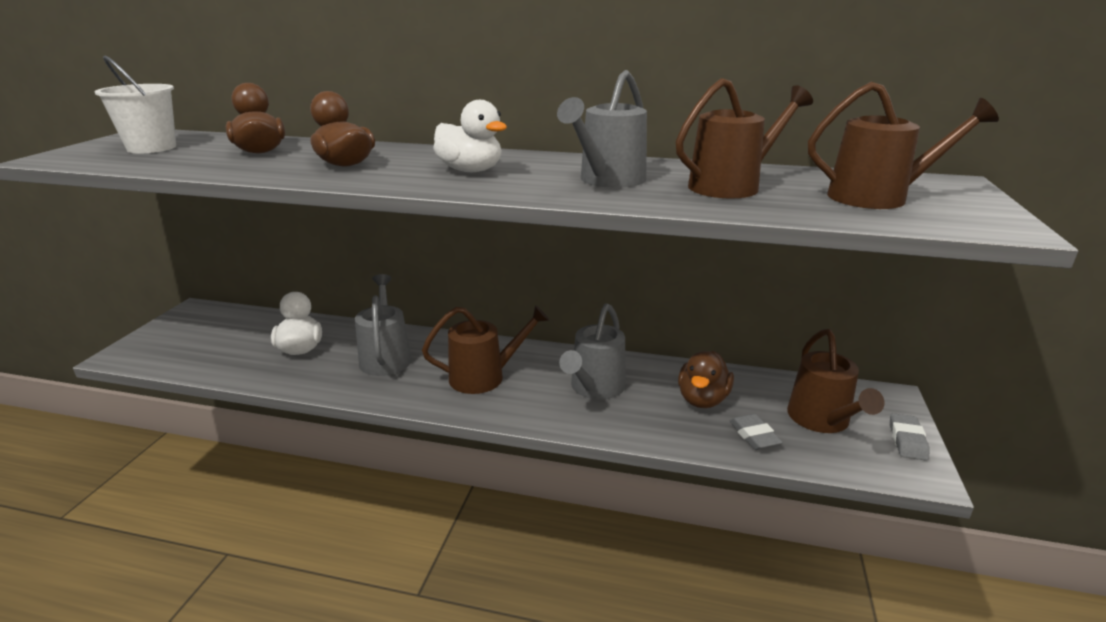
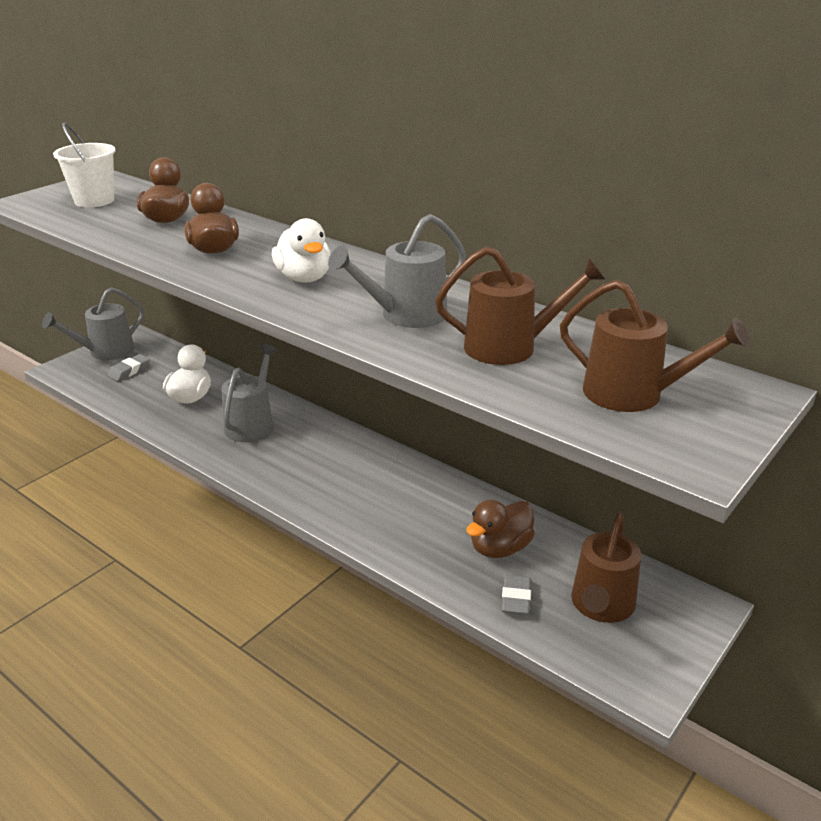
camera: 25 degrees right, 5 degrees up
(484, 377) = (319, 467): brown watering can -> none
(595, 388) = (408, 506): grey watering can -> grey watering can (106, 352)
(907, 440) = (671, 654): grey eraser -> grey eraser (129, 370)

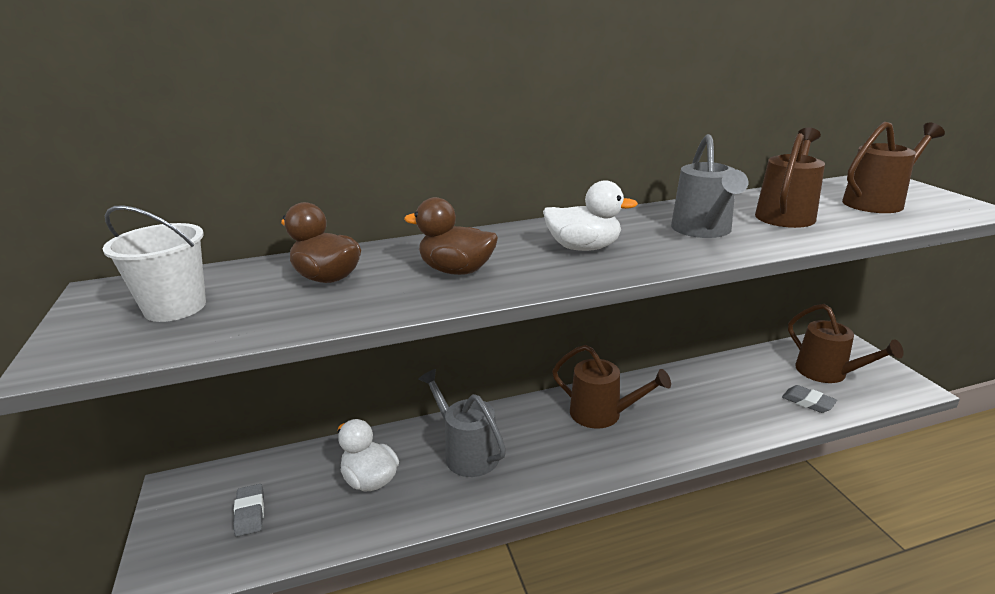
camera: 55 degrees left, 5 degrees down
(106, 352) = (175, 522): grey watering can -> none
(363, 471) = (602, 414): none -> brown watering can
(500, 548) = (746, 387): brown duck -> none

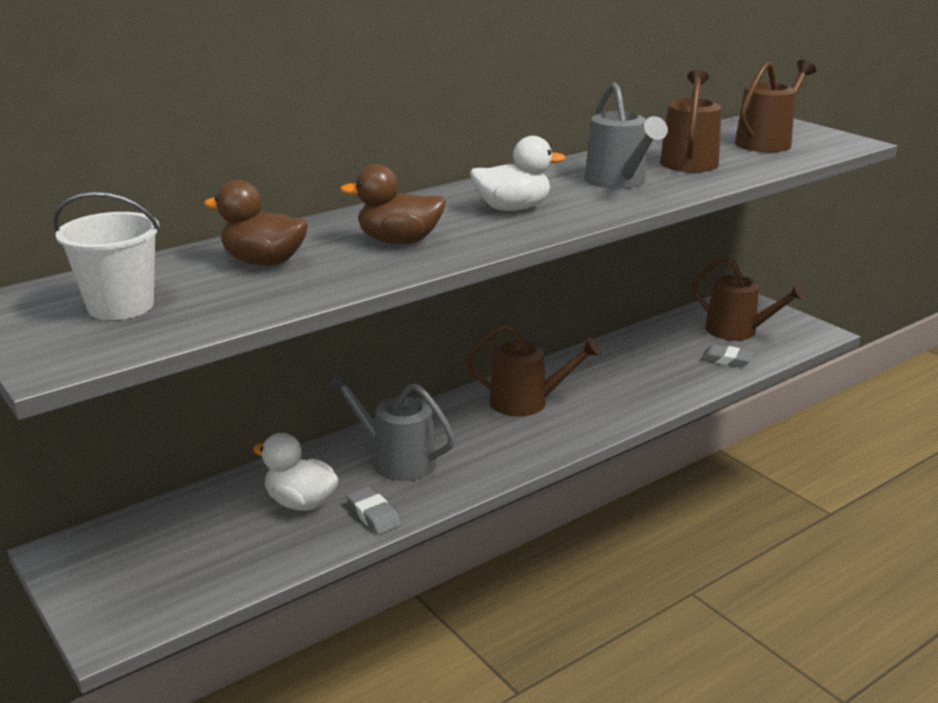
camera: 20 degrees left, 0 degrees up
(250, 513) = (178, 556): grey eraser -> grey eraser (373, 515)

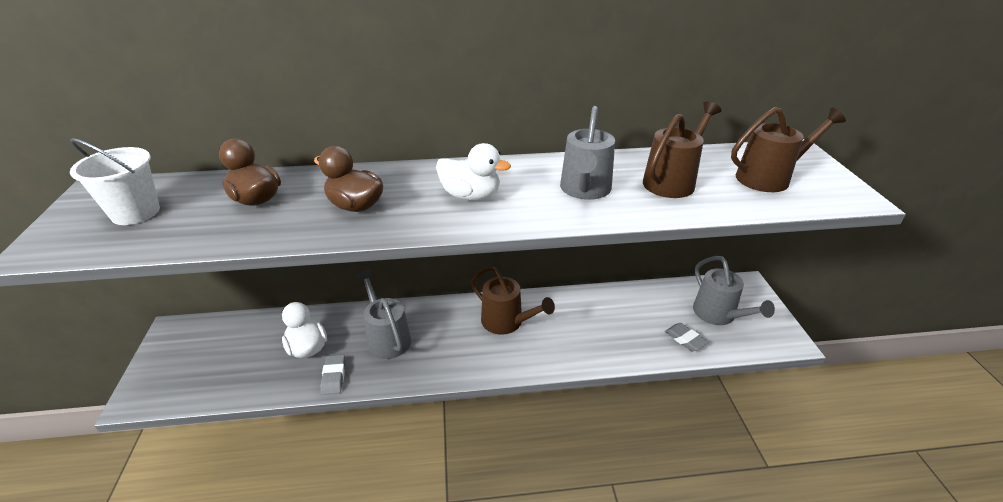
camera: 30 degrees right, 10 degrees up
(737, 331) = (718, 314): brown watering can -> grey watering can

